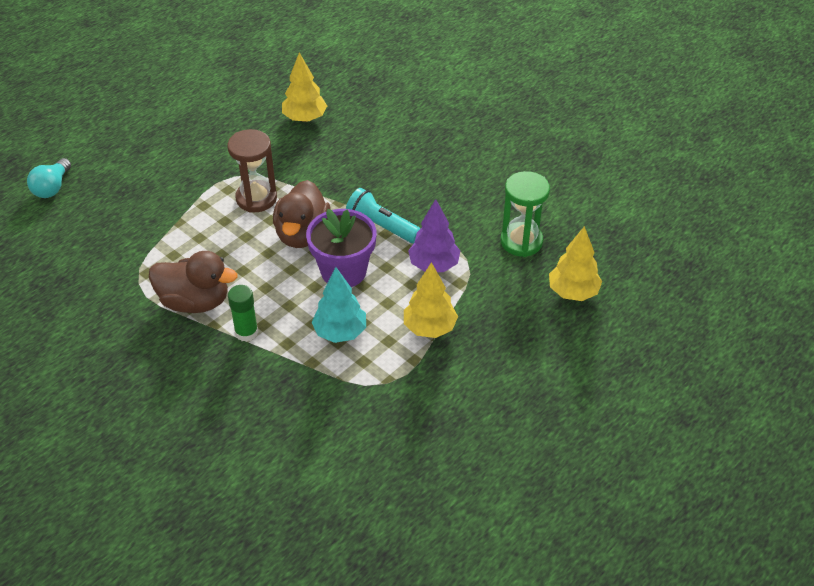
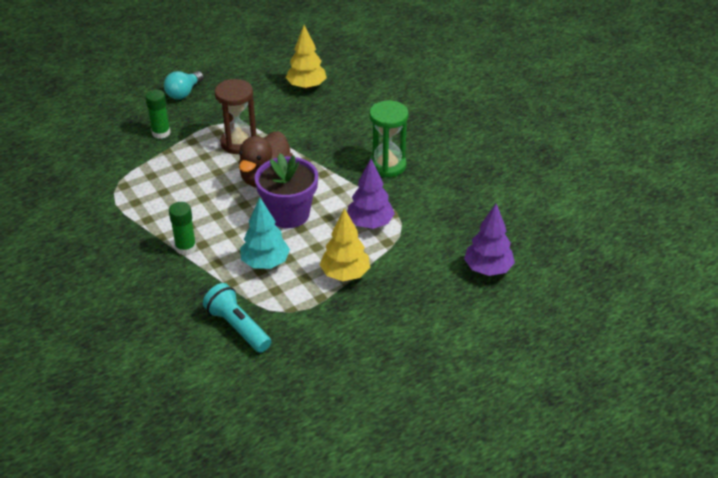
camera: 15 degrees right, 5 degrees down
(52, 187) = (76, 107): turquoise light bulb -> turquoise light bulb (184, 93)
(164, 202) = (161, 133): none -> green glue stick
(195, 302) = (153, 215): brown duck -> none
(381, 226) = (337, 184): turquoise flashlight -> turquoise flashlight (237, 327)
(521, 241) = (457, 218): green hourglass -> green hourglass (387, 165)
(573, 292) = (488, 269): yellow tree -> purple tree

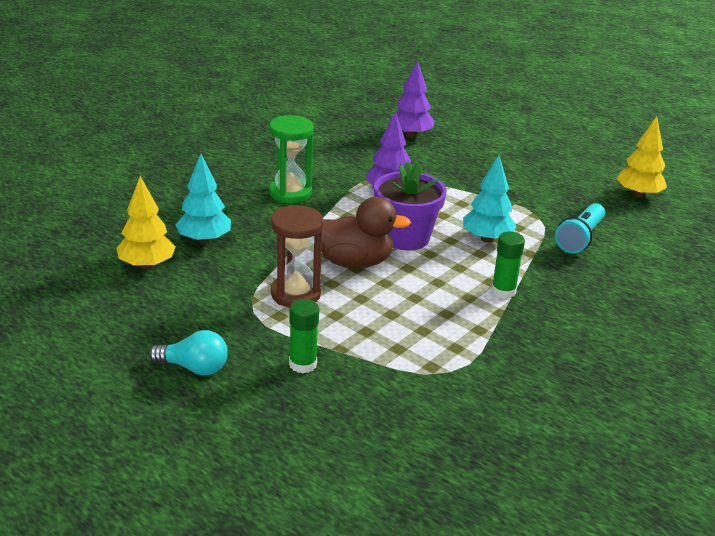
camera: 110 degrees left, 10 degrees down
(329, 113) = (204, 240): none -> turquoise tree
(345, 274) = (468, 196): yellow tree -> yellow tree (638, 195)

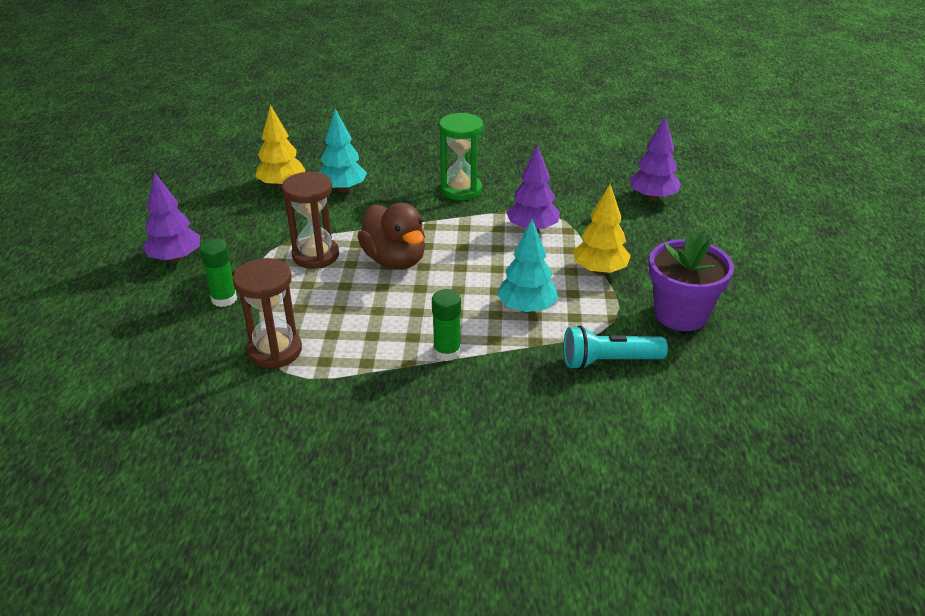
camera: 55 degrees right, 5 degrees up
(194, 368) = (175, 258): turquoise light bulb -> purple tree
(405, 238) = (467, 267): purple flower pot -> purple flower pot (681, 314)
(414, 366) = (275, 351): none -> brown hourglass
(638, 195) = (765, 367): yellow tree -> yellow tree (599, 271)

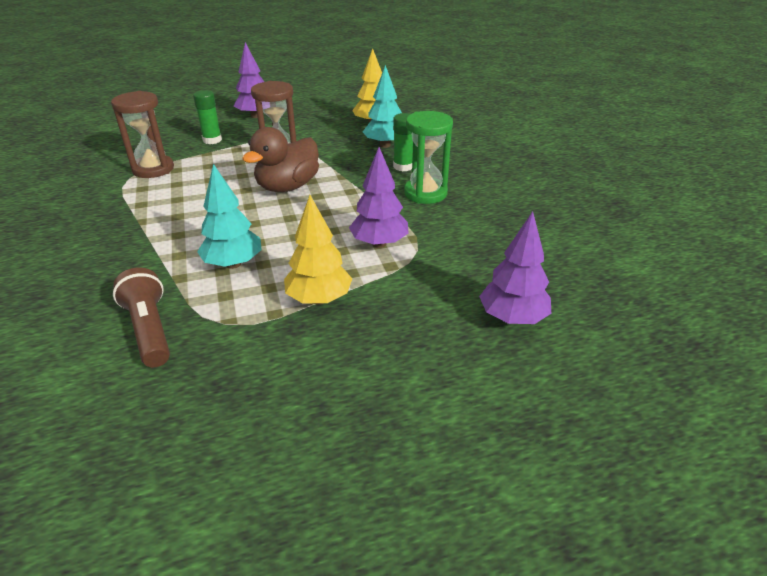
camera: 70 degrees right, 0 degrees up
(447, 352) = (158, 235): green glue stick -> green glue stick (403, 166)
(608, 361) = (150, 329): turquoise flashlight -> brown flashlight
(681, 314) = (250, 375): purple flower pot -> none

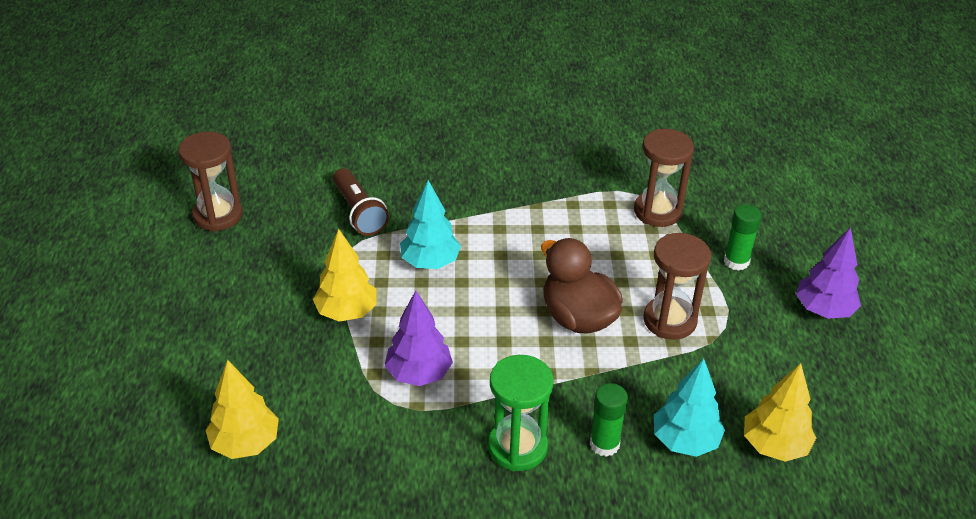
camera: 105 degrees right, 5 degrees up
(150, 329) = (359, 212): brown flashlight -> brown flashlight turned 75 degrees clockwise
(152, 474) = (218, 215): none -> brown hourglass
(512, 318) = (245, 443): purple tree -> yellow tree

